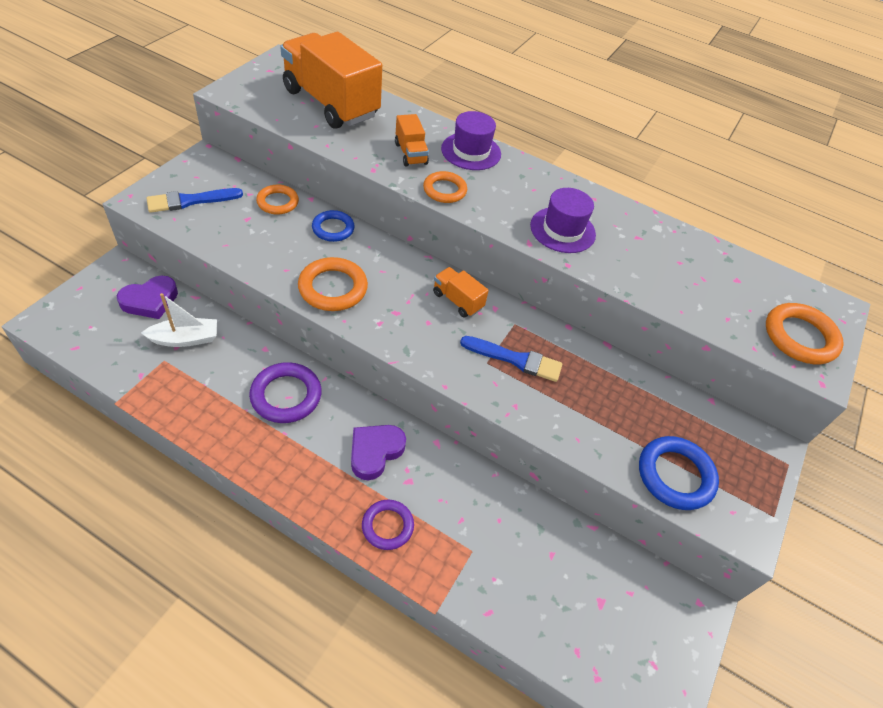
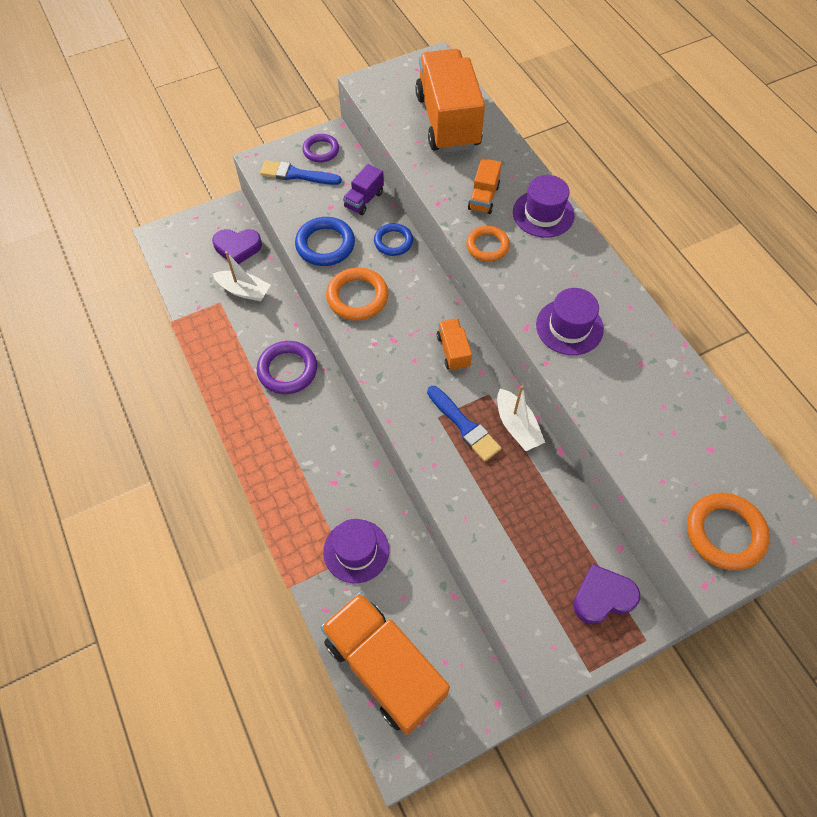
camera: 40 degrees right, 10 degrees up
(278, 202) = (364, 200): orange ring -> purple truck
(375, 452) = (324, 447): purple heart -> purple heart (603, 597)
(387, 526) = (296, 507): purple ring -> purple ring (321, 150)
(477, 535) = (356, 551): none -> purple hat
(558, 340) = (517, 426): none -> white boat
(584, 634) = (384, 667): none -> orange truck
(675, 475) = (527, 591): blue ring -> blue ring (325, 245)

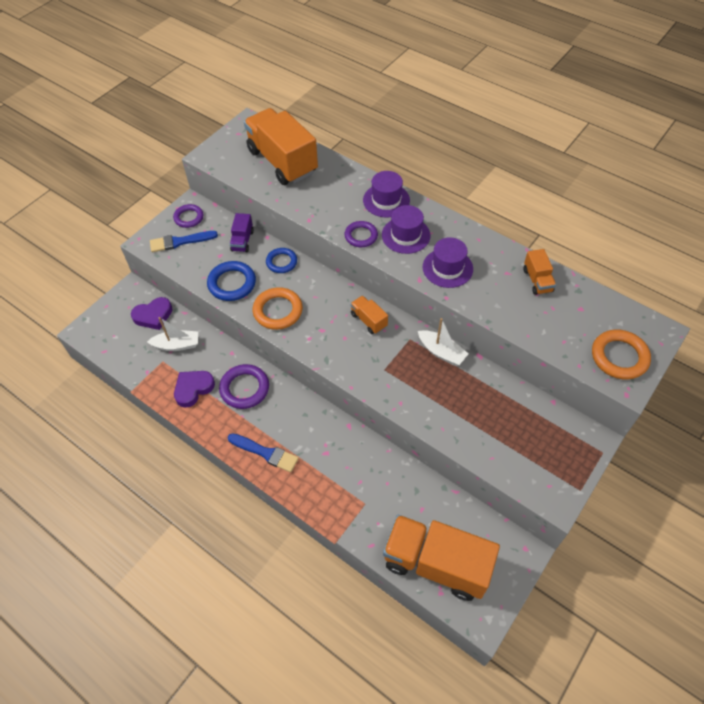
camera: 25 degrees left, 5 degrees down
(356, 551) = (370, 493): purple hat -> purple hat (406, 235)
(464, 426) = (406, 367): blue brush -> blue brush (265, 453)
(483, 197) = (339, 204): orange truck -> orange truck (537, 280)
(487, 246) = (361, 236): orange ring -> purple ring
(603, 597) = (561, 438): purple heart -> purple heart (193, 389)

